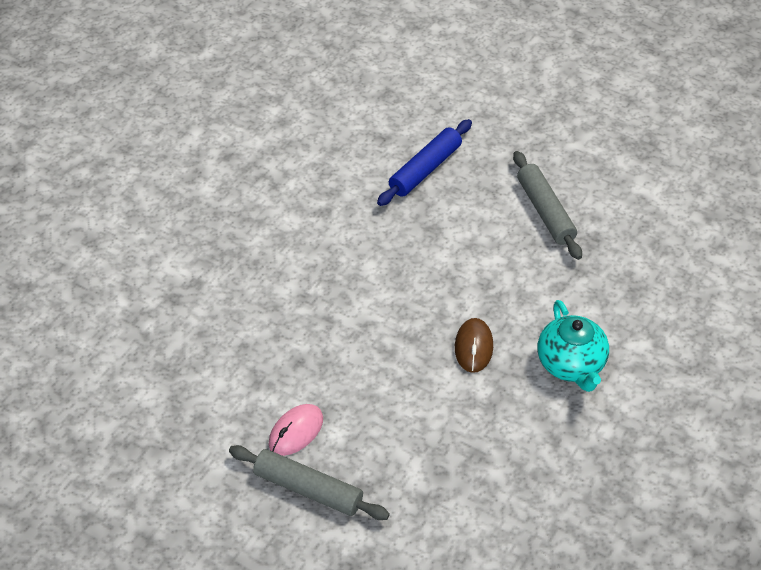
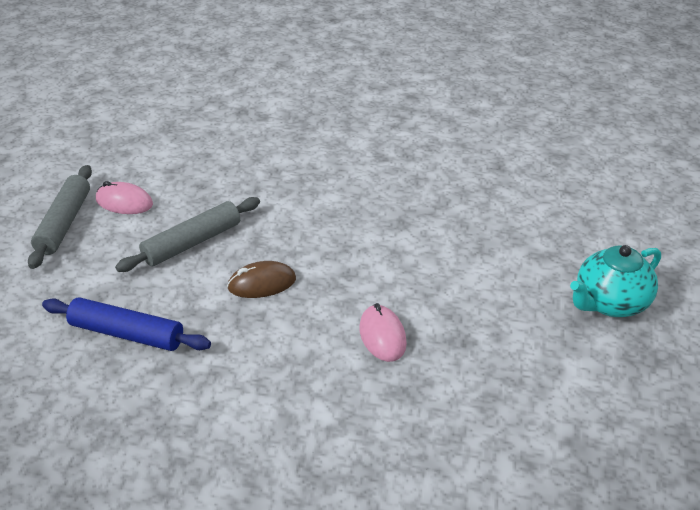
camera: 70 degrees right, 10 degrees down
(425, 169) = (477, 201): blue rolling pin -> blue rolling pin (127, 334)
(545, 211) = (479, 294): grey rolling pin -> grey rolling pin (192, 243)
(570, 285) = (382, 336): none -> pink mouse
(571, 365) = (268, 360): turquoise teapot -> turquoise teapot (610, 303)

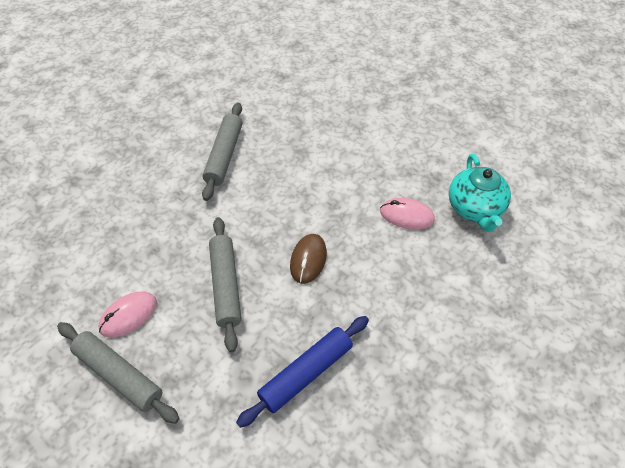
camera: 60 degrees left, 15 degrees up
(348, 176) = (224, 155): none -> grey rolling pin
(610, 303) = (444, 99): turquoise teapot -> turquoise teapot (474, 208)

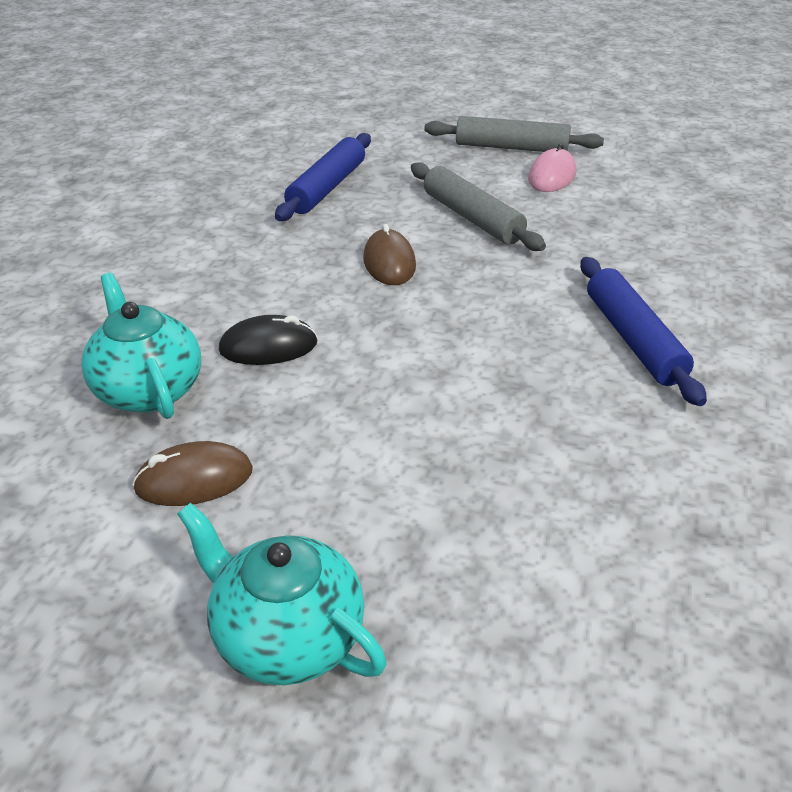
camera: 155 degrees right, 15 degrees down
(224, 155) = (633, 339): grey rolling pin -> blue rolling pin
(406, 215) = (268, 347): pink mouse -> black mouse
(437, 91) = (287, 637): none -> turquoise teapot
(459, 154) = (194, 479): none -> brown mouse

